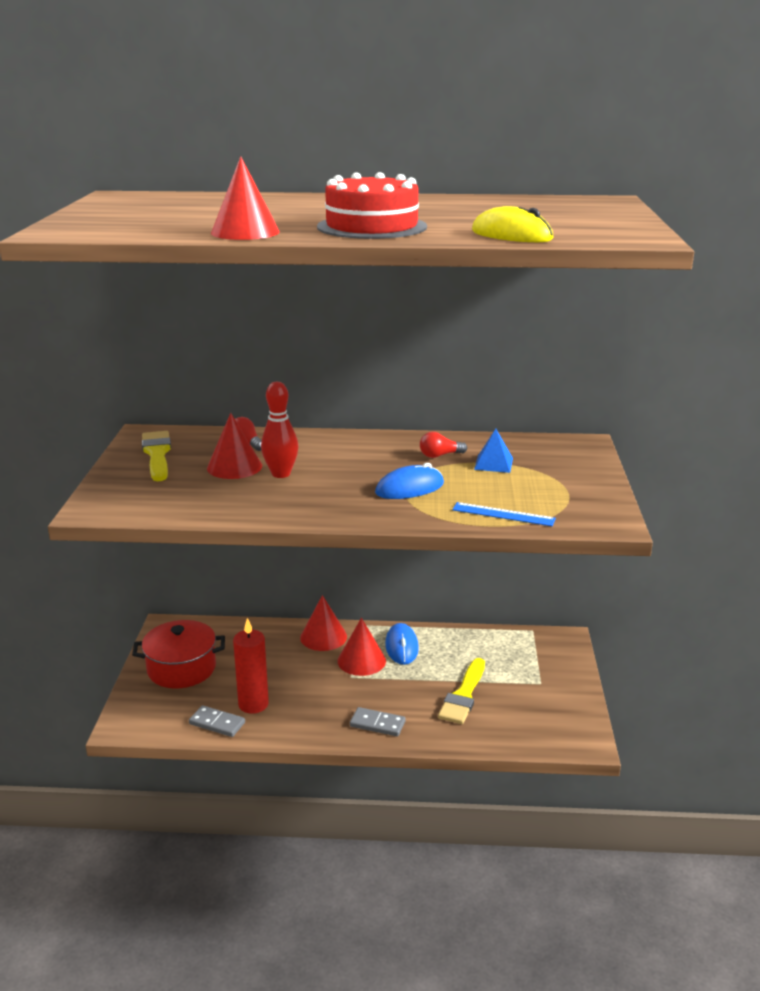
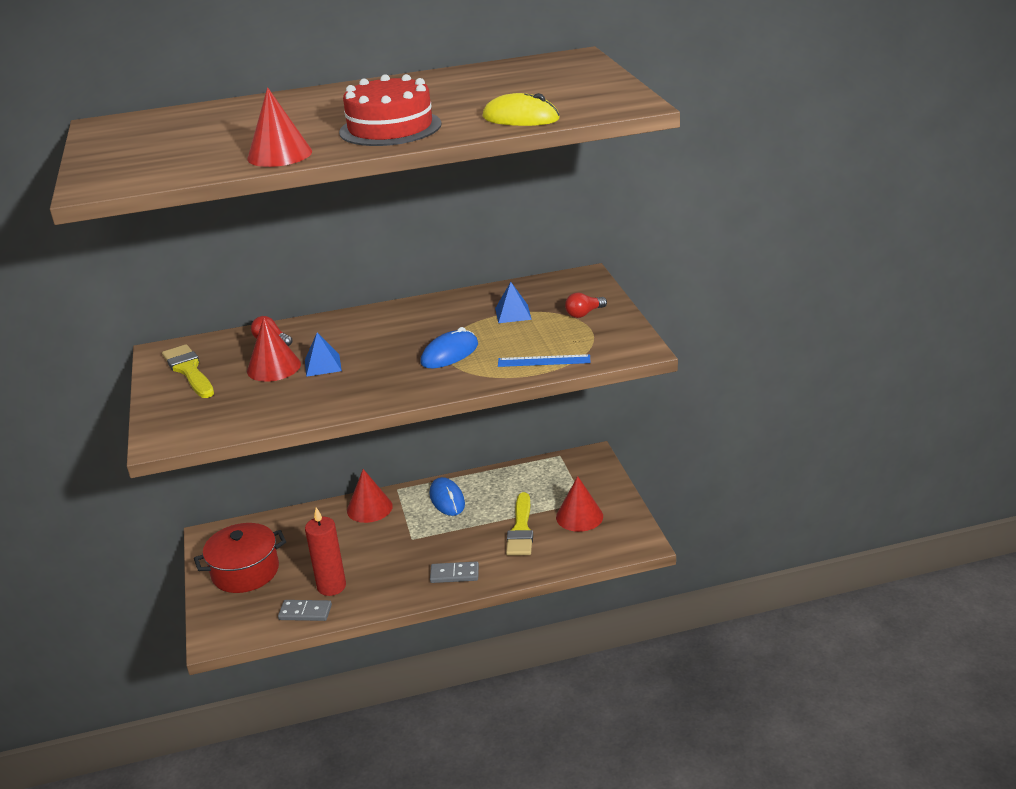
camera: 15 degrees left, 5 degrees up
(281, 474) = (322, 365): red bowling pin -> blue pyramid
(361, 660) = (415, 521): red cone -> red cone (579, 516)
(440, 455) = (461, 315): red light bulb -> red light bulb (584, 313)

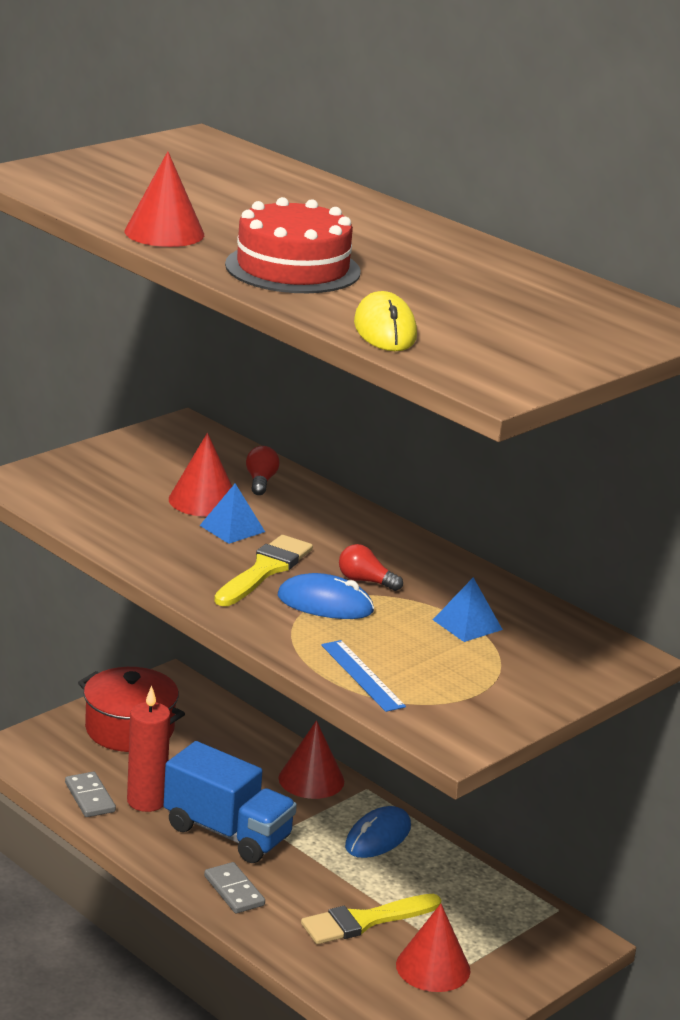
camera: 55 degrees right, 5 degrees down
(189, 370) = (158, 454): yellow brush -> yellow brush (265, 570)
(394, 560) = (227, 833): none -> blue truck
(584, 313) = (516, 679): red light bulb -> red light bulb (365, 581)

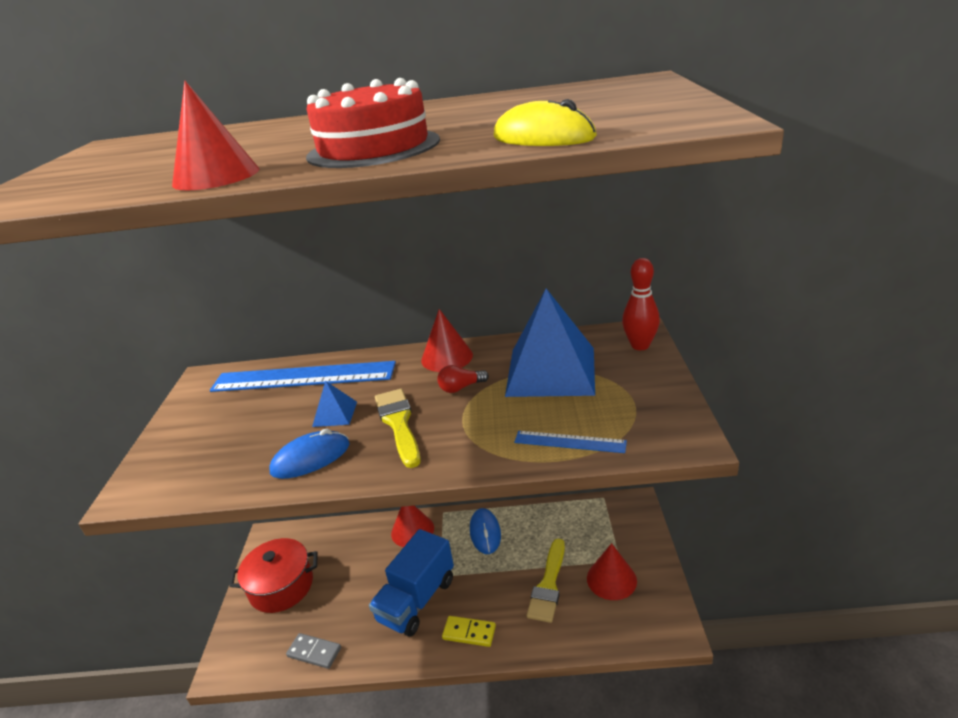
camera: 40 degrees left, 5 degrees up
(146, 801) = (349, 623): red candle -> none
(203, 500) = (288, 410): red cone -> red cone (447, 357)
(227, 833) = (417, 600): blue truck -> blue truck turned 135 degrees clockwise
(234, 891) = (469, 633): grey domino -> yellow domino
(260, 481) = (303, 377): red light bulb -> blue ruler
(325, 604) = (467, 417): blue mouse -> blue mouse (310, 458)
(467, 624) = (551, 371): blue pyramid -> blue pyramid, size x2.35
(596, 665) = (640, 345): none -> red bowling pin

